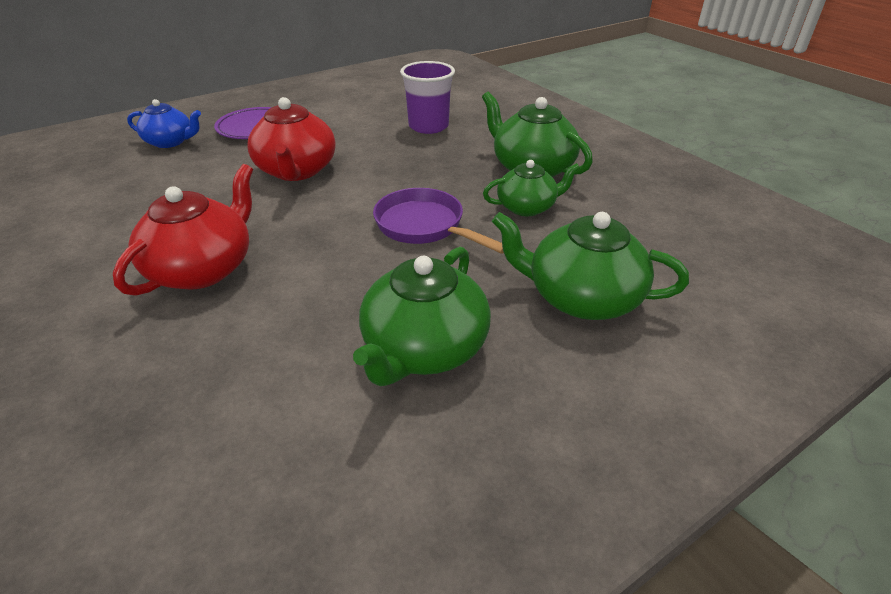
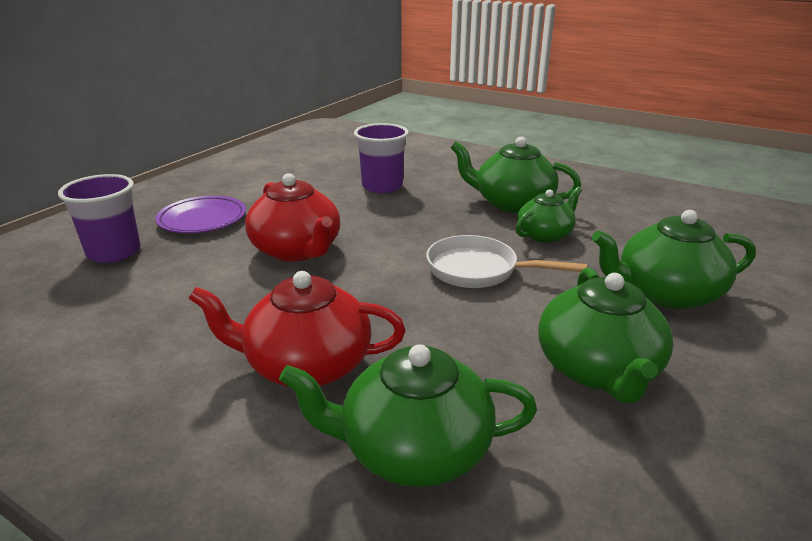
camera: 25 degrees left, 10 degrees down
(170, 142) = (114, 252): blue teapot -> purple cup
(203, 268) = (306, 365): red teapot -> red teapot turned 90 degrees counterclockwise
(204, 360) = (413, 449): none -> green teapot
(424, 226) = (479, 270): purple pan -> white pan

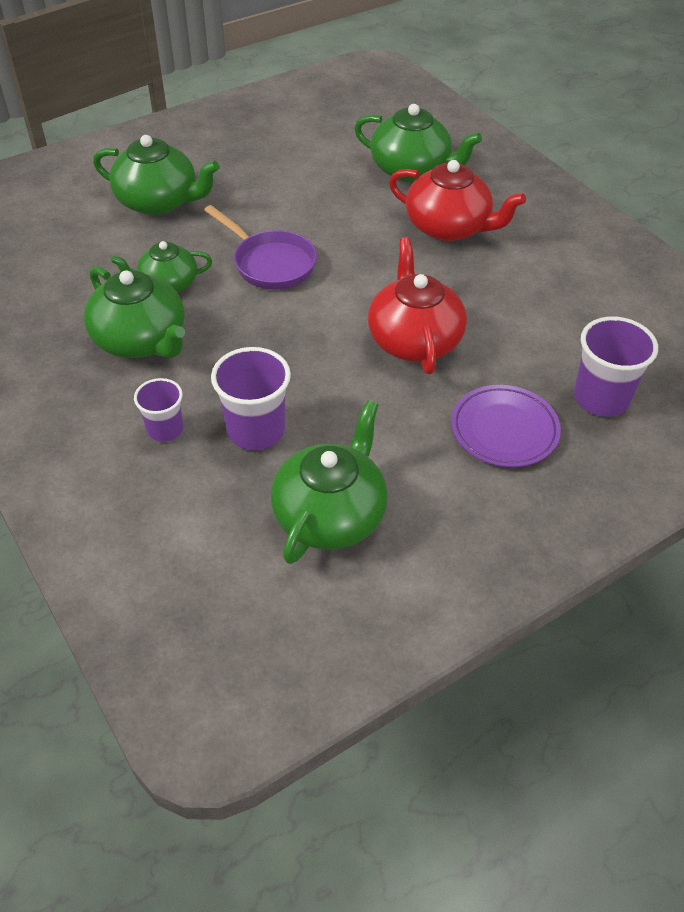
camera: 155 degrees left, 20 degrees up
(438, 176) = (165, 429): none -> purple cup
(479, 270) = (270, 263): white pan -> purple pan
(598, 370) = (275, 173): green teapot -> green teapot (330, 514)

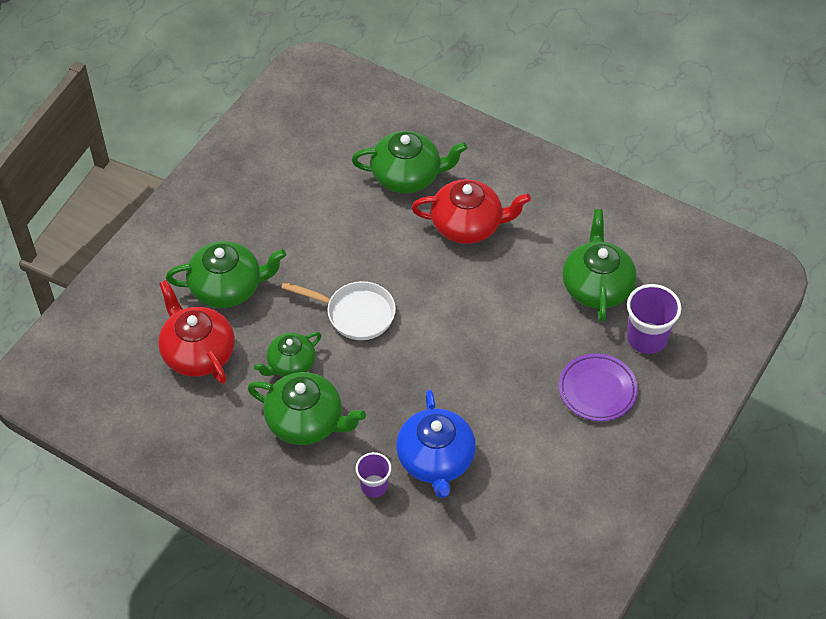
camera: 25 degrees left, 5 degrees up
(256, 430) = (436, 460): purple cup -> blue teapot
(270, 263) = (355, 313): purple pan -> white pan
(330, 514) = (522, 500): green teapot -> green teapot (596, 286)
(414, 340) = (499, 341): red teapot -> red teapot (198, 353)

